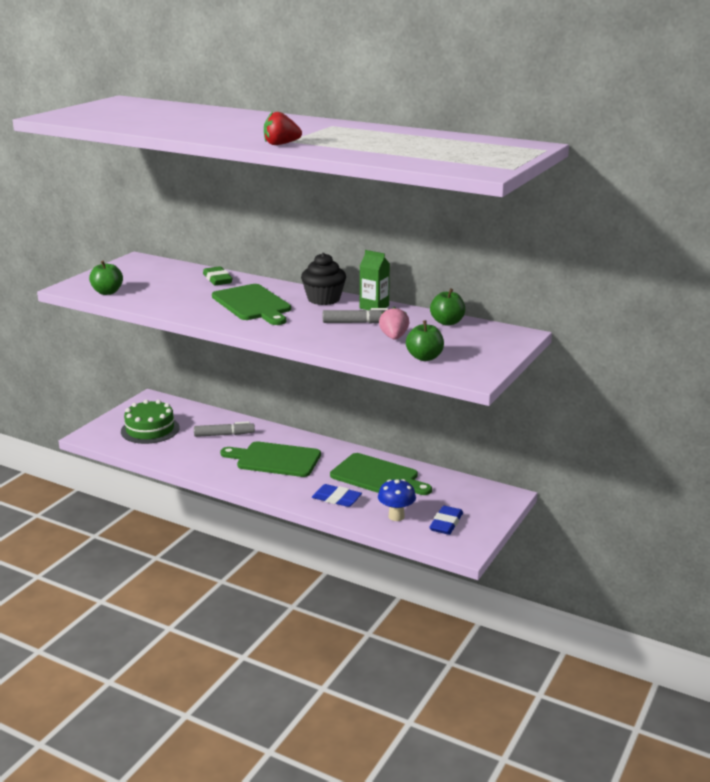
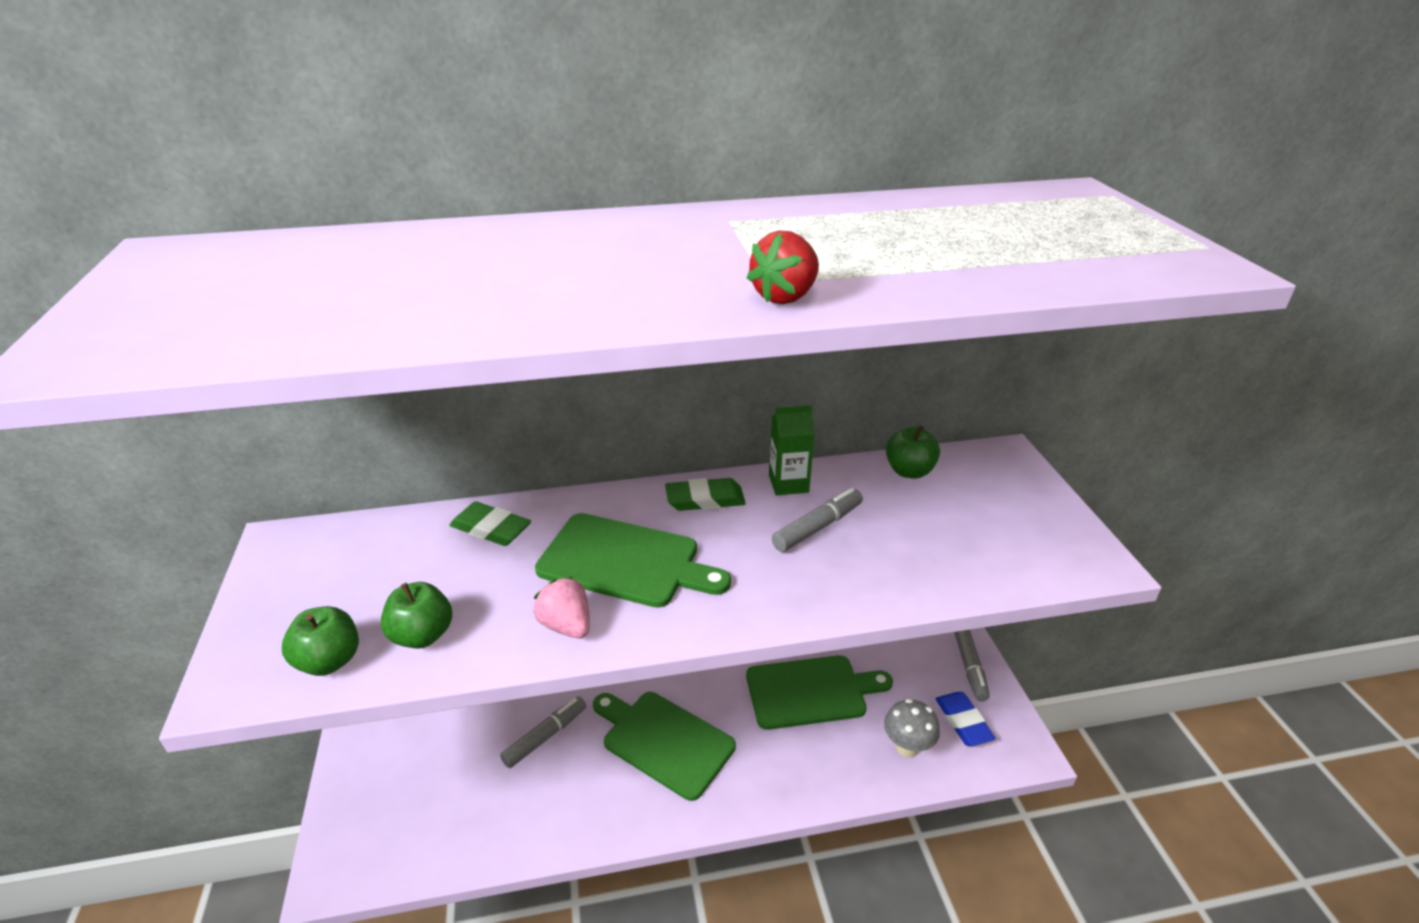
camera: 40 degrees left, 10 degrees up
(150, 429) = (422, 796): green cake -> none
(275, 459) = (664, 741): green cutting board -> green cutting board turned 60 degrees clockwise
(324, 299) = (705, 499): black cupcake -> green eraser
(336, 499) = (813, 764): blue eraser -> none
(394, 337) = (902, 534): pink strawberry -> pink strawberry (566, 625)
(396, 516) = (907, 747): blue mushroom -> grey mushroom
(424, 357) = (995, 556): green apple -> green apple (422, 635)
(489, 508) = (969, 667): none -> grey marker

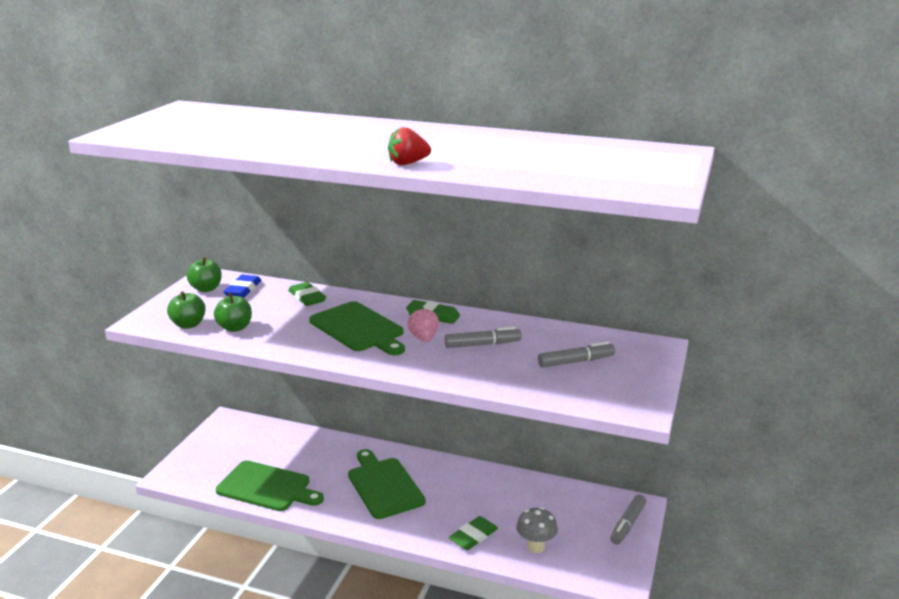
camera: 30 degrees right, 10 degrees down
(545, 736) = (319, 459): grey marker -> grey marker (576, 362)
(566, 625) = (302, 344): pink strawberry -> pink strawberry (424, 338)
(788, 484) = (491, 322): green carton -> none
(811, 691) = (499, 496): green cutting board -> green cutting board (267, 487)
(829, 767) = (473, 536): none -> green eraser
(909, 471) = (576, 336): green apple -> green apple (206, 289)
(963, 721) = (590, 550): blue eraser -> blue eraser (243, 289)

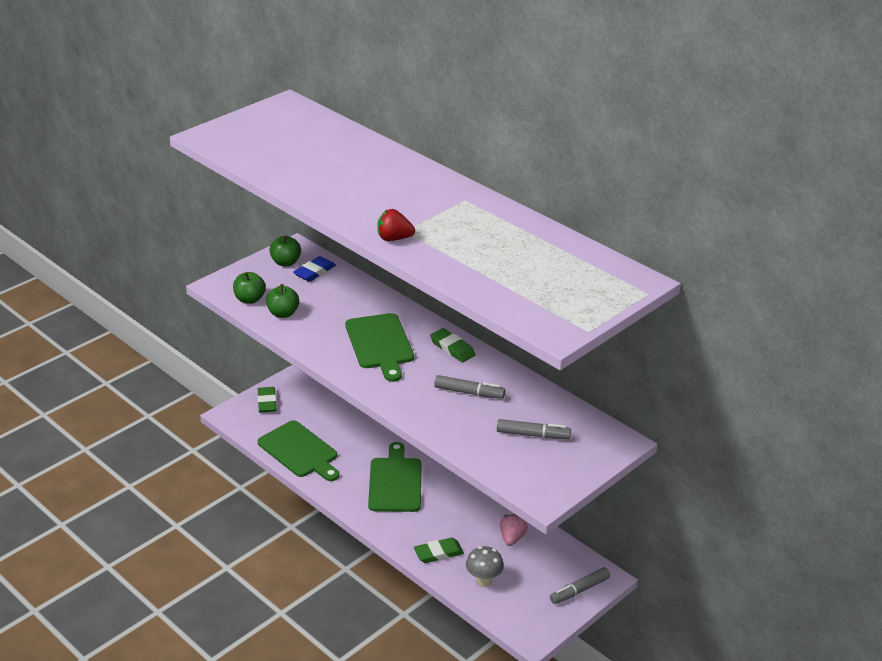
camera: 25 degrees right, 10 degrees up
(307, 297) = (361, 296): green eraser -> green eraser (267, 402)
(424, 338) = (425, 371): pink strawberry -> pink strawberry (512, 538)

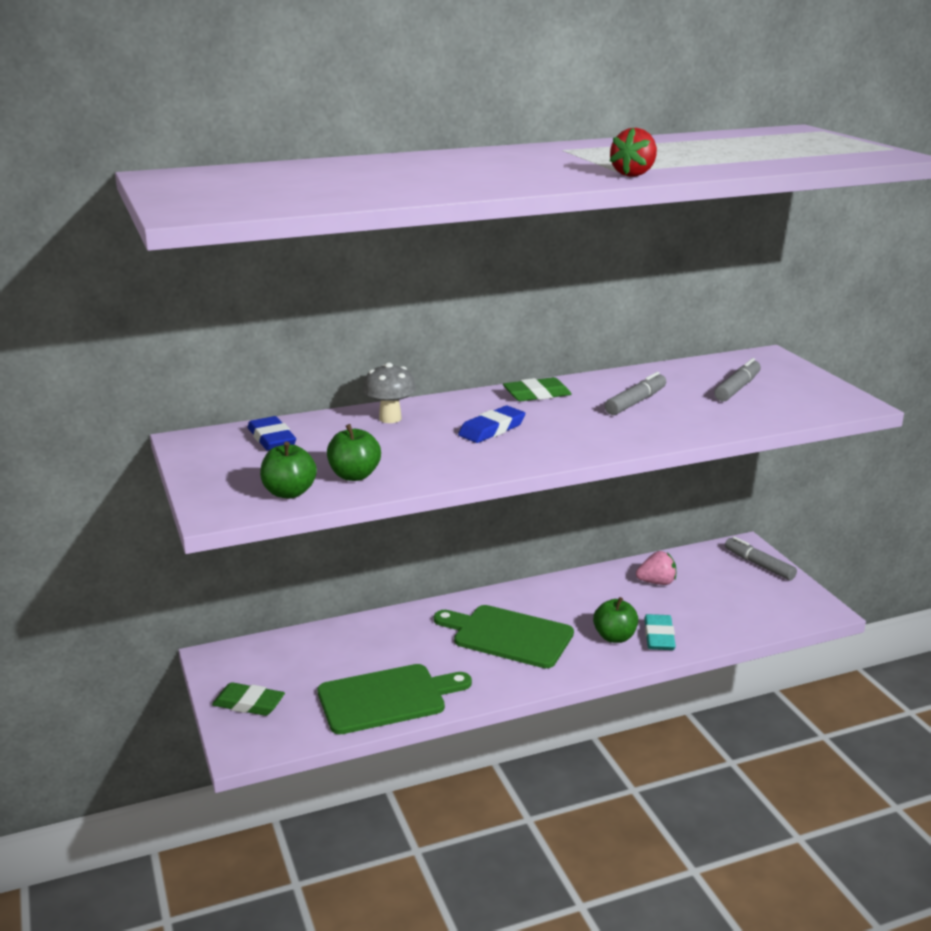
camera: 65 degrees left, 10 degrees down
(285, 262) = (221, 453): green apple -> green apple (614, 637)
(380, 344) = (492, 429): green cutting board -> blue eraser
(438, 553) = (659, 636): green eraser -> turquoise eraser
(483, 581) = (721, 618): grey mushroom -> grey mushroom (390, 418)
(512, 538) = (657, 582): pink strawberry -> pink strawberry turned 135 degrees clockwise
(579, 590) = (759, 565): grey marker -> grey marker turned 150 degrees clockwise

